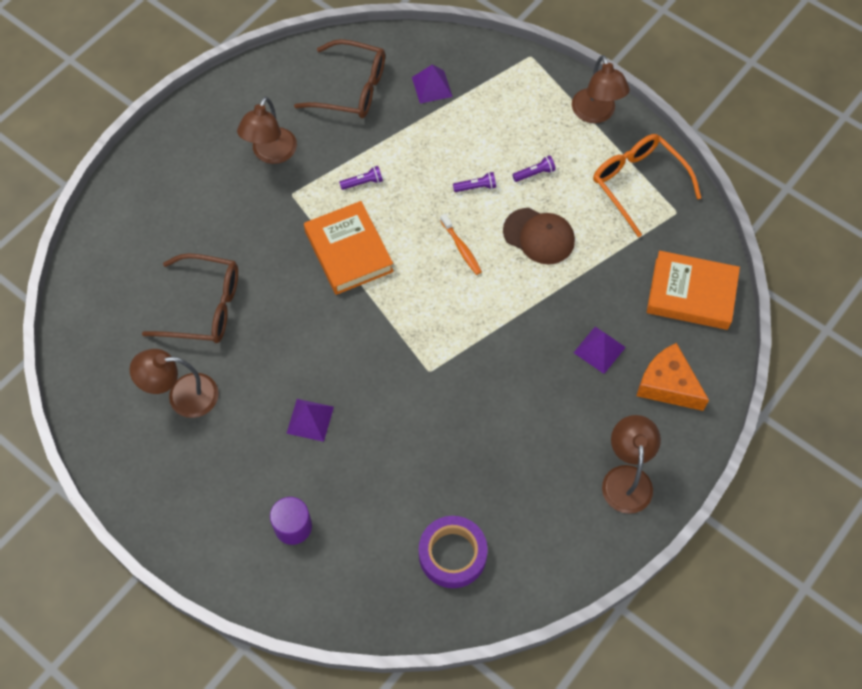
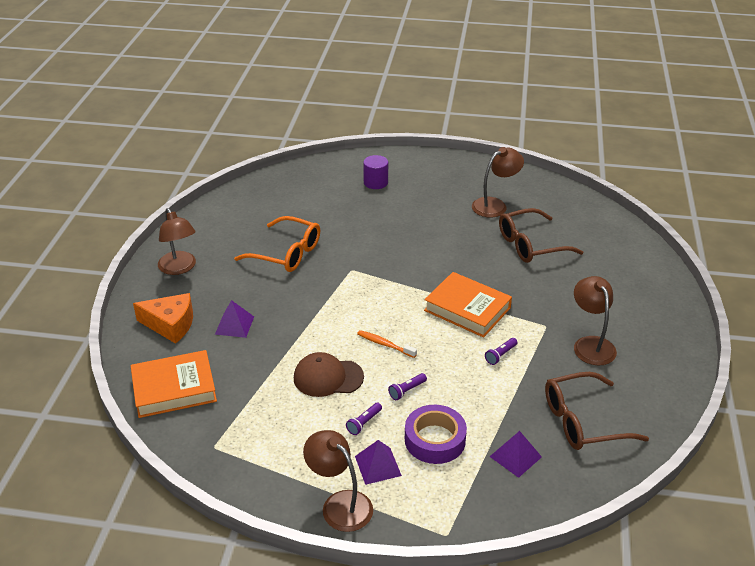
camera: 150 degrees right, 25 degrees down
(310, 419) = (408, 222): purple pyramid -> purple pyramid (378, 465)
(452, 554) = (273, 202): purple tape -> purple tape (435, 440)
(638, 184) = (262, 455): orange glasses -> orange glasses (287, 253)

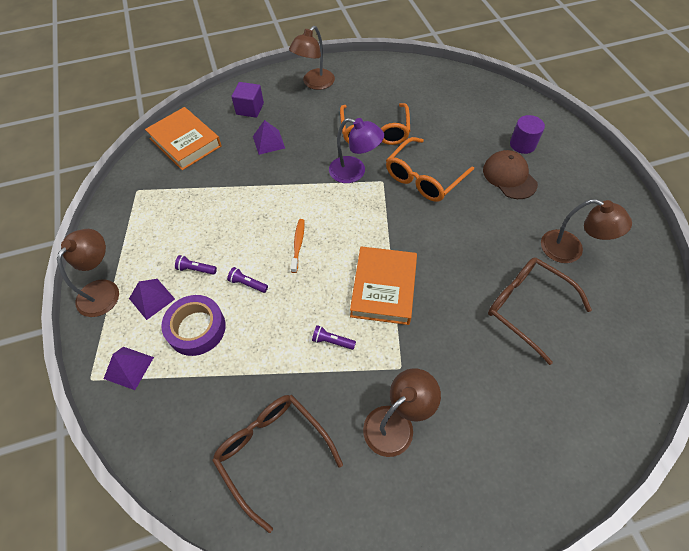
camera: 65 degrees right, 20 degrees up
(170, 324) = (250, 109): orange cheese -> purple cube
(326, 282) = (354, 172): none -> purple lamp
(328, 377) = (238, 223): brown cap -> brown cap (509, 177)
(367, 246) = (423, 178): none -> orange glasses
(515, 456) = (200, 403): purple pyramid -> purple pyramid (129, 368)

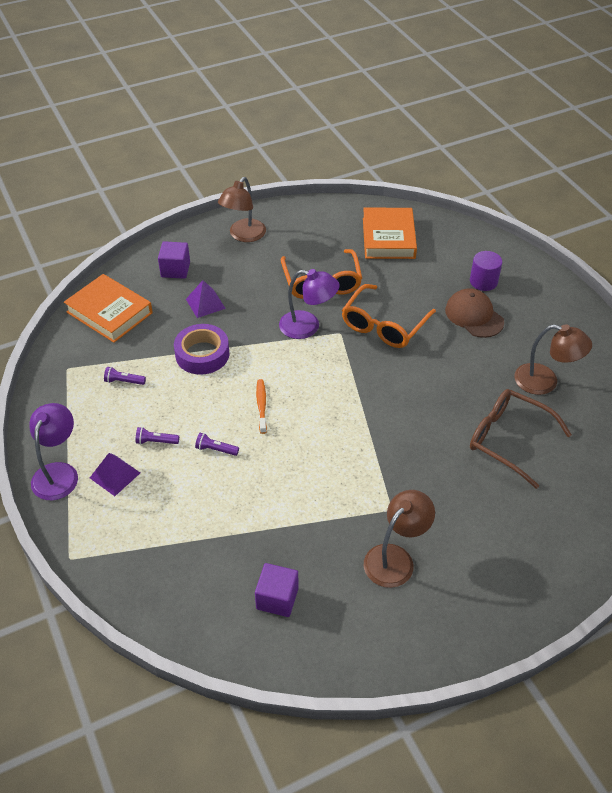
camera: 10 degrees left, 10 degrees down
(103, 290) = (58, 473): brown lamp -> purple lamp
(129, 368) = (108, 543): purple pyramid -> none
(196, 328) = (171, 498): purple tape -> purple tape (202, 354)
(272, 452) = (277, 598): brown glasses -> purple cube
(332, 341) = (317, 493): purple flashlight -> purple flashlight (124, 381)
(383, 288) = (360, 438): orange book -> orange book (388, 238)

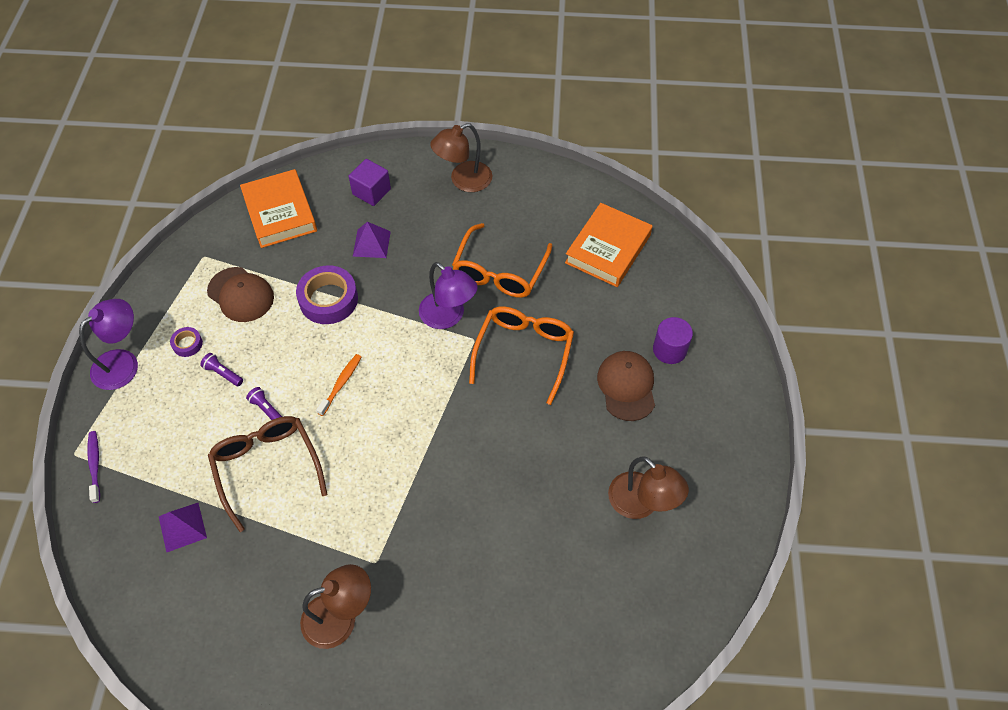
camera: 30 degrees right, 10 degrees up
(96, 557) = (95, 465): none -> purple toothbrush
(106, 435) = (187, 344): none -> purple tape
(115, 475) = (165, 390): purple pyramid -> purple pyramid (182, 527)
(124, 381) = (241, 295): purple flashlight -> brown cap
(277, 598) = (208, 595): purple cube -> none
(384, 325) = (524, 352): orange glasses -> orange glasses turned 135 degrees clockwise
(508, 440) = (549, 550): brown glasses -> brown glasses (267, 467)

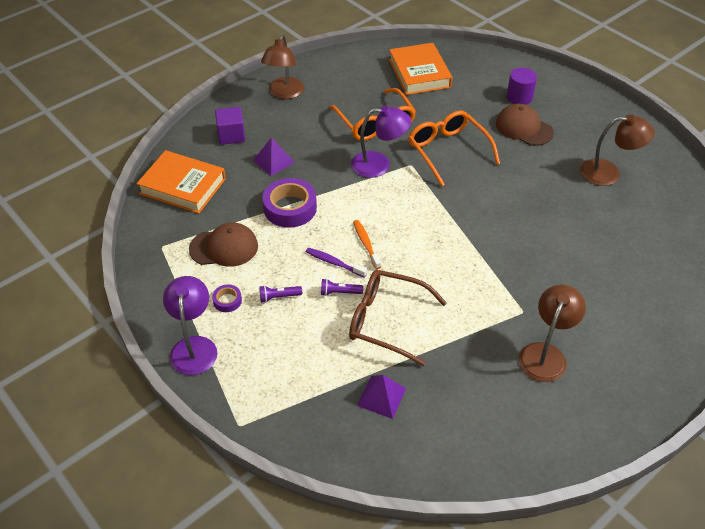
camera: 45 degrees left, 10 degrees down
(95, 465) = (265, 418): purple toothbrush -> purple toothbrush (334, 263)

